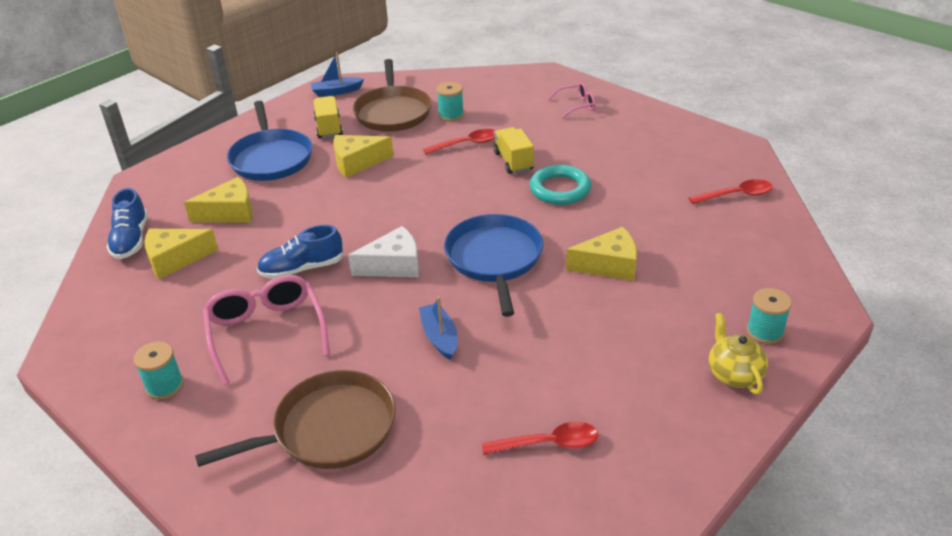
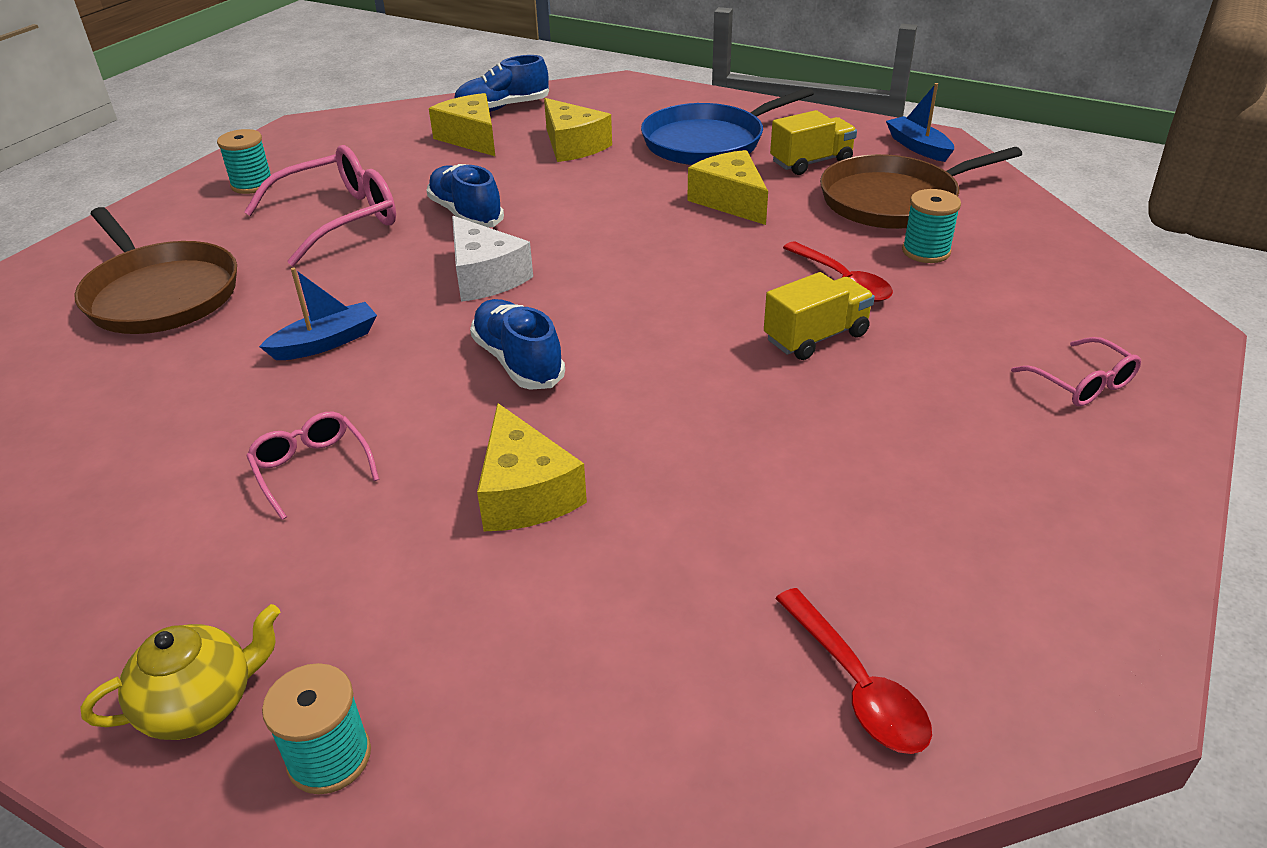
camera: 75 degrees right, 0 degrees up
(494, 259) = (518, 361): blue pan -> blue shoe
(548, 443) = (84, 477): red spoon -> none
(560, 189) = (751, 402): turquoise ring -> none
(569, 341) = (311, 468): none -> pink glasses

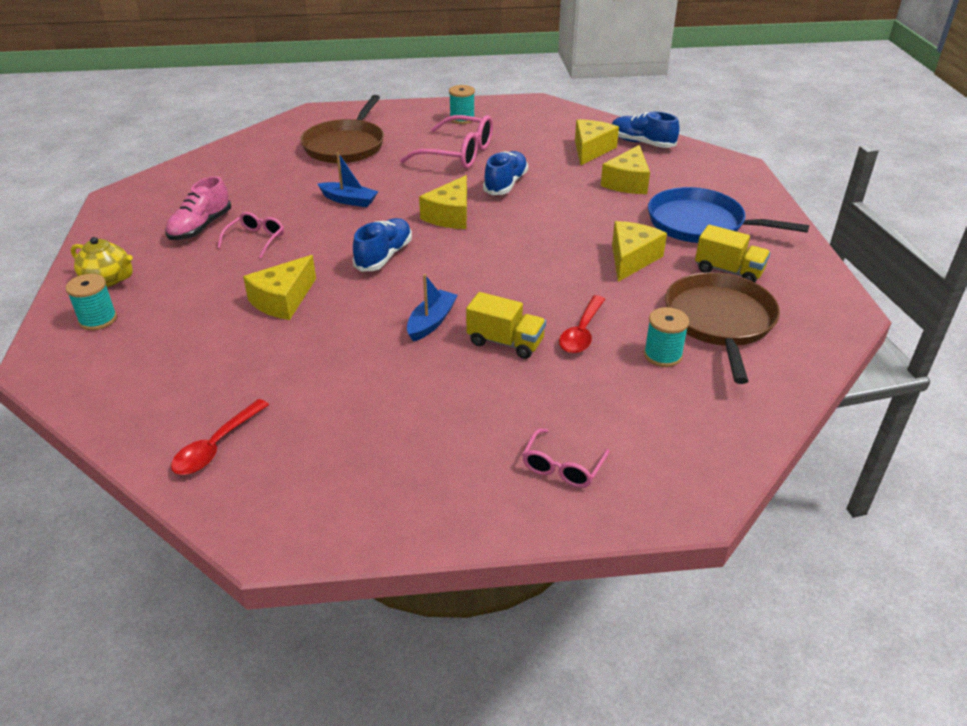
camera: 55 degrees right, 0 degrees up
(182, 522) = (200, 227): none -> pink shoe
(485, 277) = (450, 215): white cheese -> yellow cheese
(894, 200) = (720, 321): brown pan -> brown pan turned 60 degrees clockwise
(918, 147) = (821, 308): blue boat -> blue boat (431, 322)

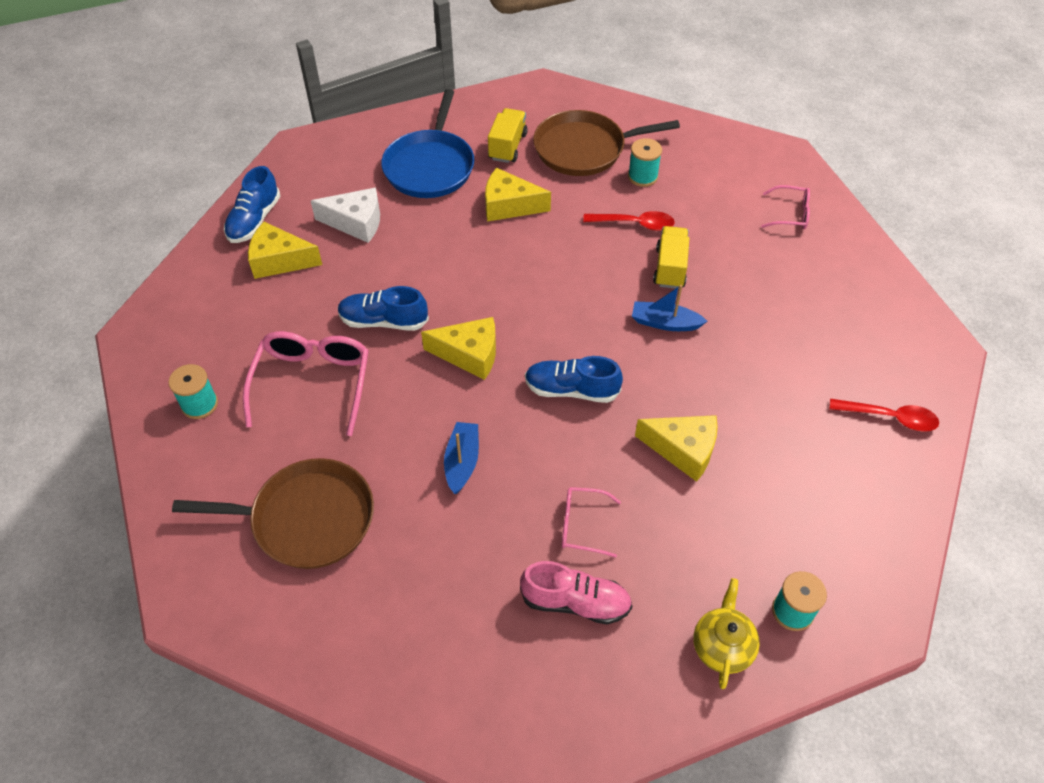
camera: 105 degrees left, 15 degrees up
(627, 182) = (356, 222): yellow cheese -> white cheese

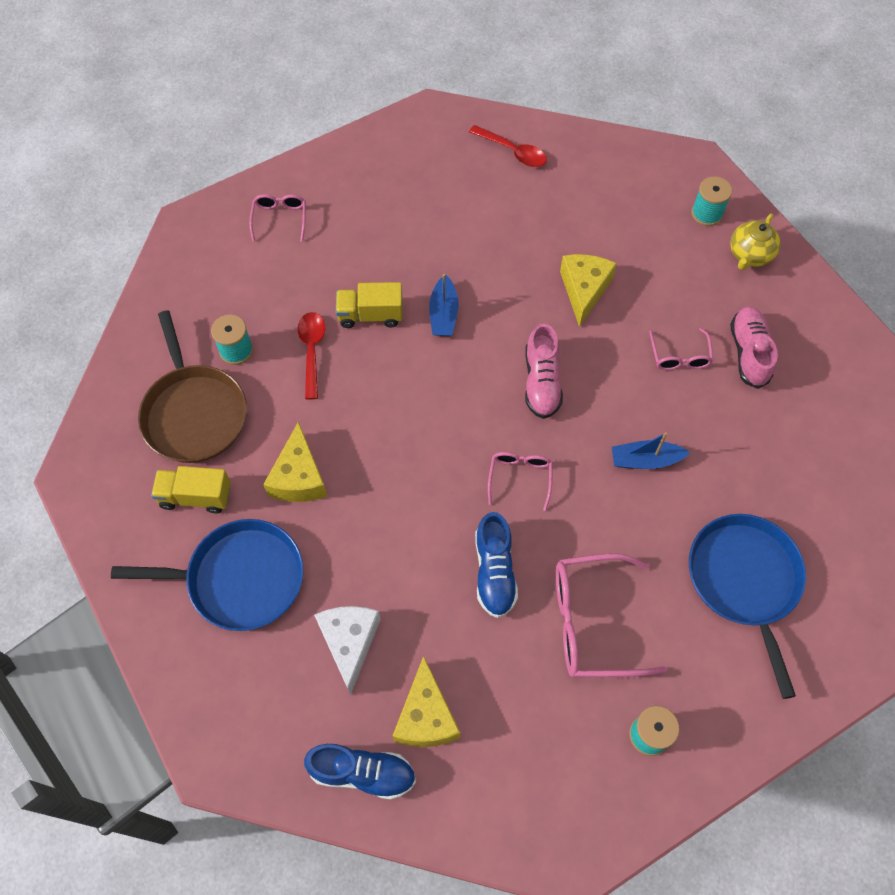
camera: 100 degrees left, 10 degrees up
(307, 519) = (744, 581): brown pan -> blue pan
(469, 354) = (520, 478): yellow cheese -> pink glasses
(571, 390) = (541, 382): blue shoe -> pink shoe
(722, 646) = (749, 255): yellow teapot -> yellow teapot turned 60 degrees counterclockwise
(889, 417) = (513, 151): red spoon -> red spoon turned 120 degrees clockwise

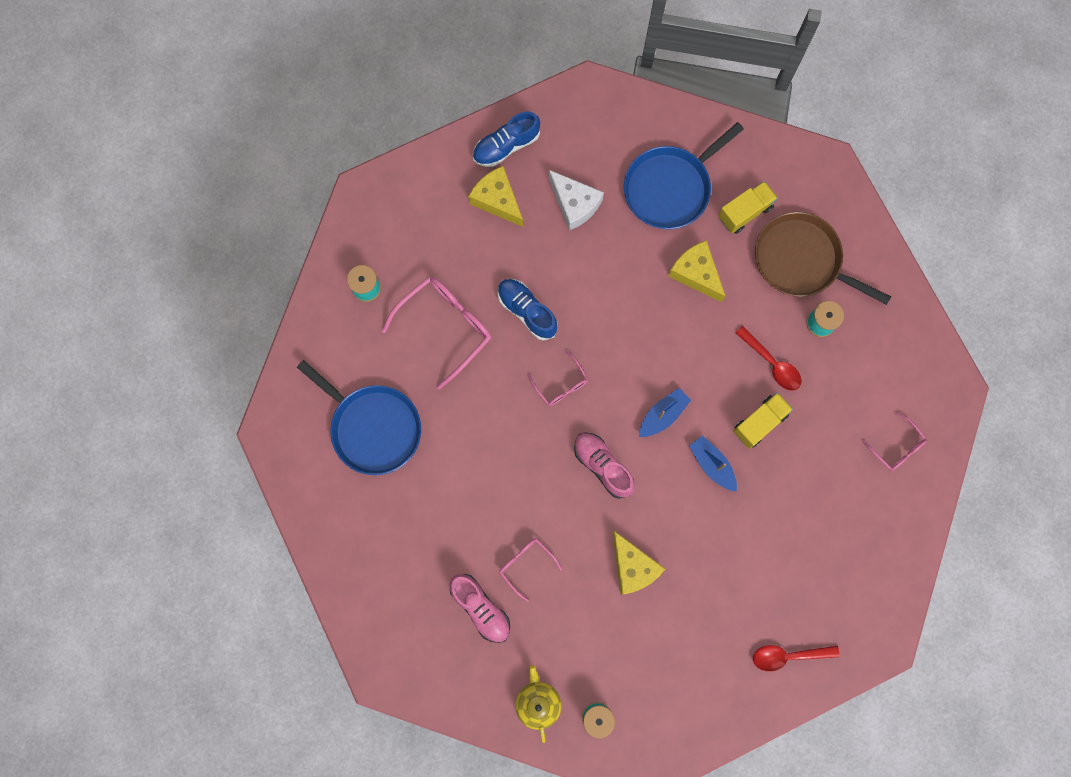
camera: 140 degrees right, 15 degrees up
(645, 460) = (491, 462): blue boat -> blue boat (663, 415)

